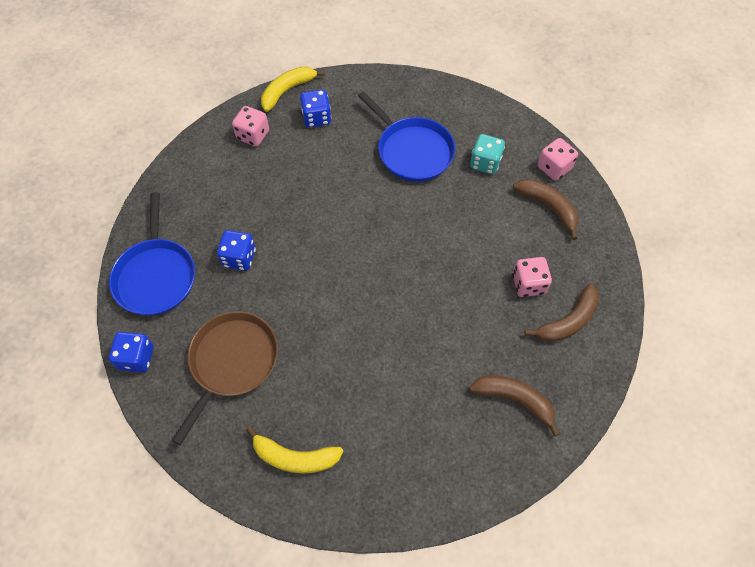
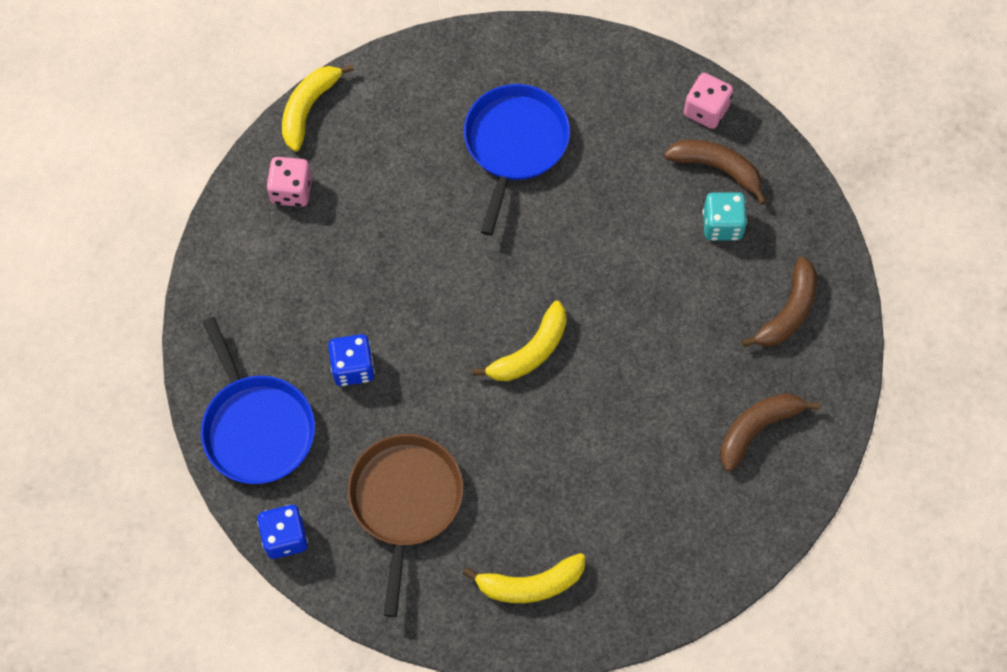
camera: 20 degrees left, 5 degrees up
(316, 118) = (367, 137): blue dice -> none
(366, 287) = (530, 351): none -> yellow banana
(412, 151) = (514, 145): blue pan -> blue pan turned 105 degrees counterclockwise
(485, 163) = (616, 132): turquoise dice -> turquoise dice (722, 225)
(514, 400) = (757, 429): brown banana -> brown banana turned 45 degrees counterclockwise
(528, 284) = (726, 280): pink dice -> none

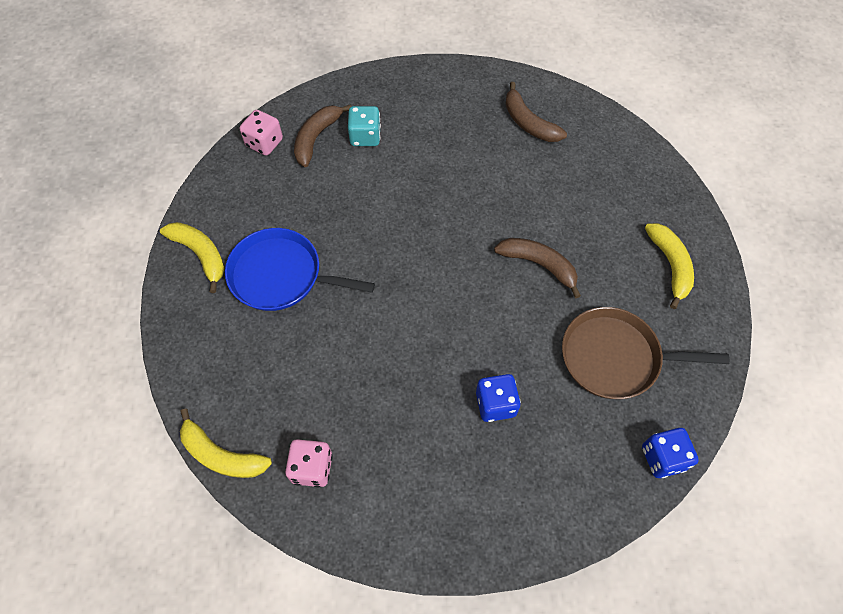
camera: 90 degrees left, 5 degrees down
(256, 427) = (560, 490): blue pan -> none
(530, 351) = (474, 264): yellow banana -> yellow banana (200, 254)
(788, 312) = (436, 102): brown banana -> brown banana (539, 265)

